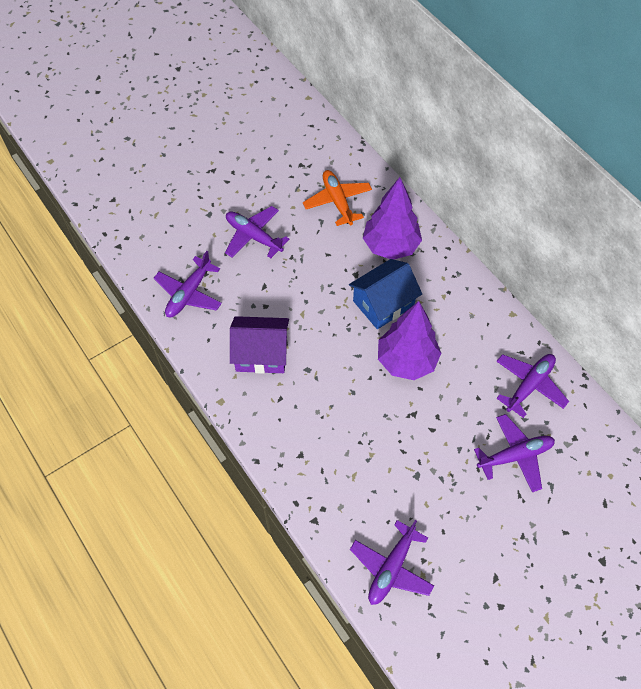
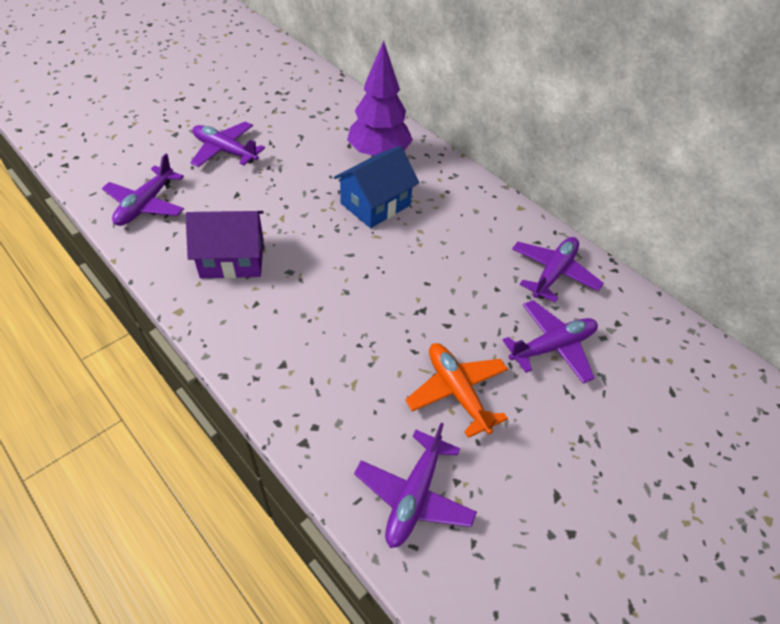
camera: 10 degrees left, 10 degrees down
(337, 201) = (318, 120): orange plane -> orange plane (457, 392)
(406, 361) = (408, 257): purple tree -> none

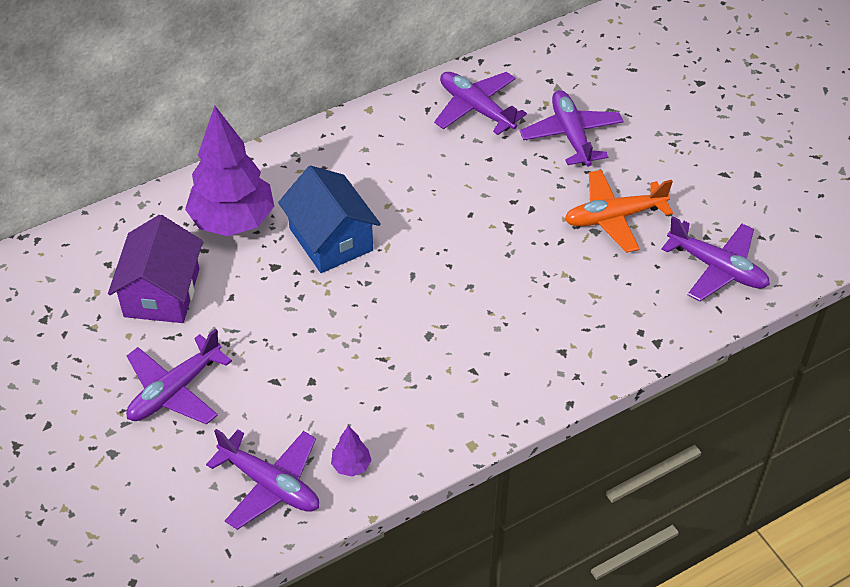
camera: 75 degrees left, 0 degrees up
(160, 243) = (351, 466): none -> purple tree
(232, 259) = (396, 390): purple house -> purple house (162, 292)

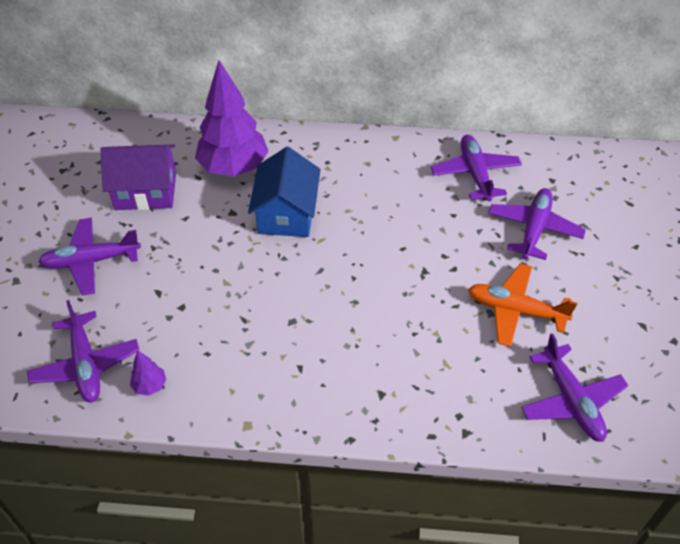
camera: 35 degrees right, 0 degrees up
(162, 292) = (146, 191): purple house -> purple house turned 45 degrees clockwise

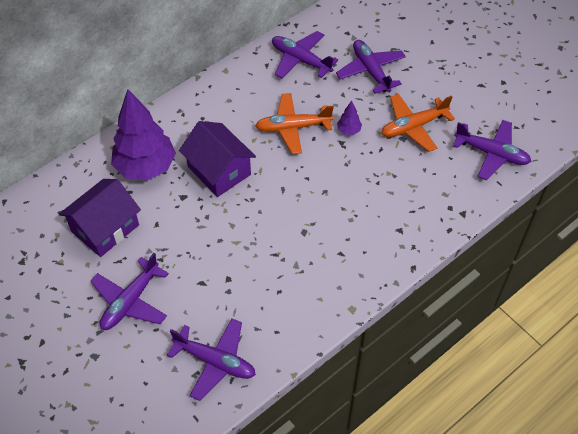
camera: 45 degrees left, 5 degrees up
(150, 386) = (270, 338): purple tree -> purple tree (349, 130)
(287, 214) = (219, 170): blue house -> purple house
(395, 225) = (293, 128): none -> orange plane

